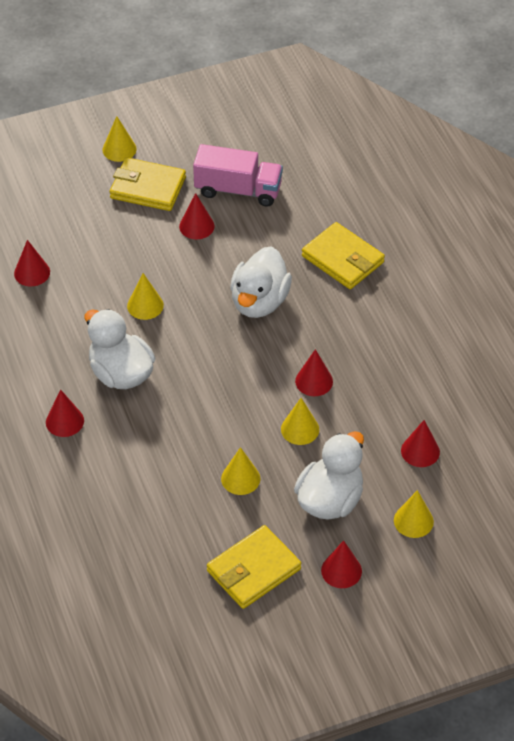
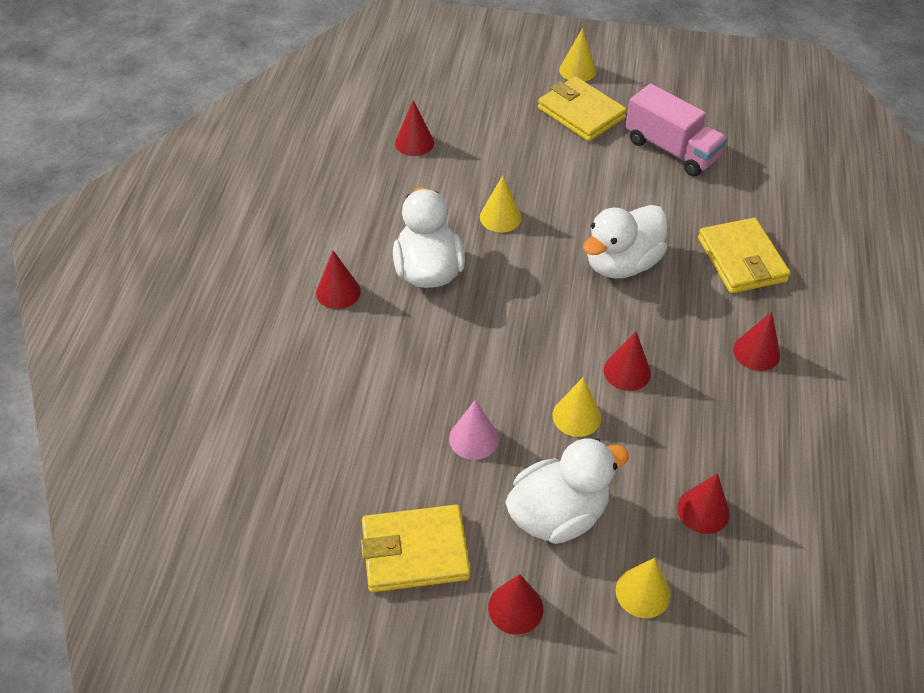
camera: 30 degrees right, 0 degrees up
(196, 226) = (605, 166): red cone -> red cone (756, 352)
(240, 478) = (473, 438): yellow cone -> pink cone

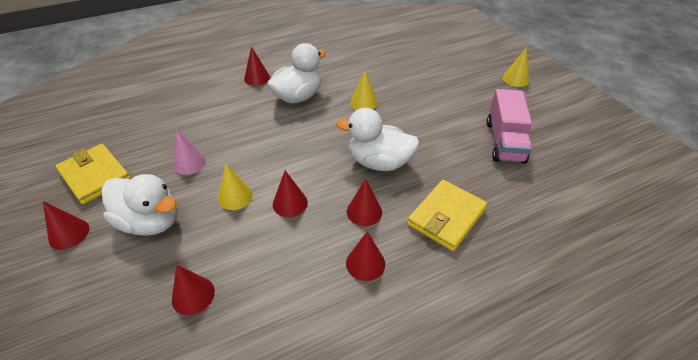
camera: 55 degrees right, 5 degrees down
(414, 142) = (384, 55): red cone -> red cone (364, 211)
(581, 113) = (483, 95): yellow wallet -> none
(643, 592) = (104, 291): yellow cone -> none

